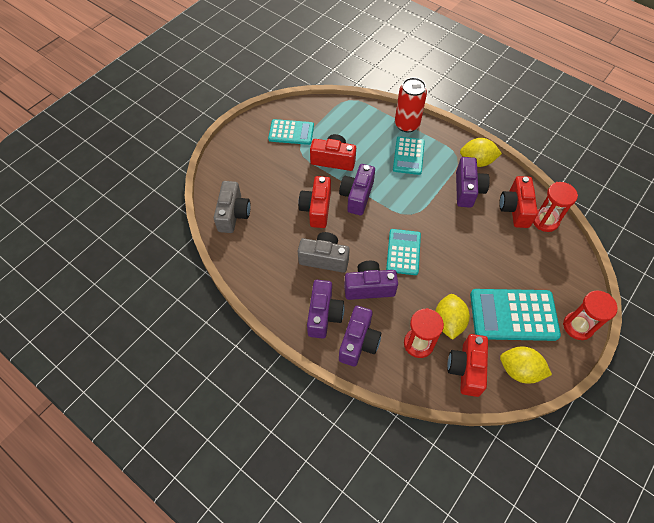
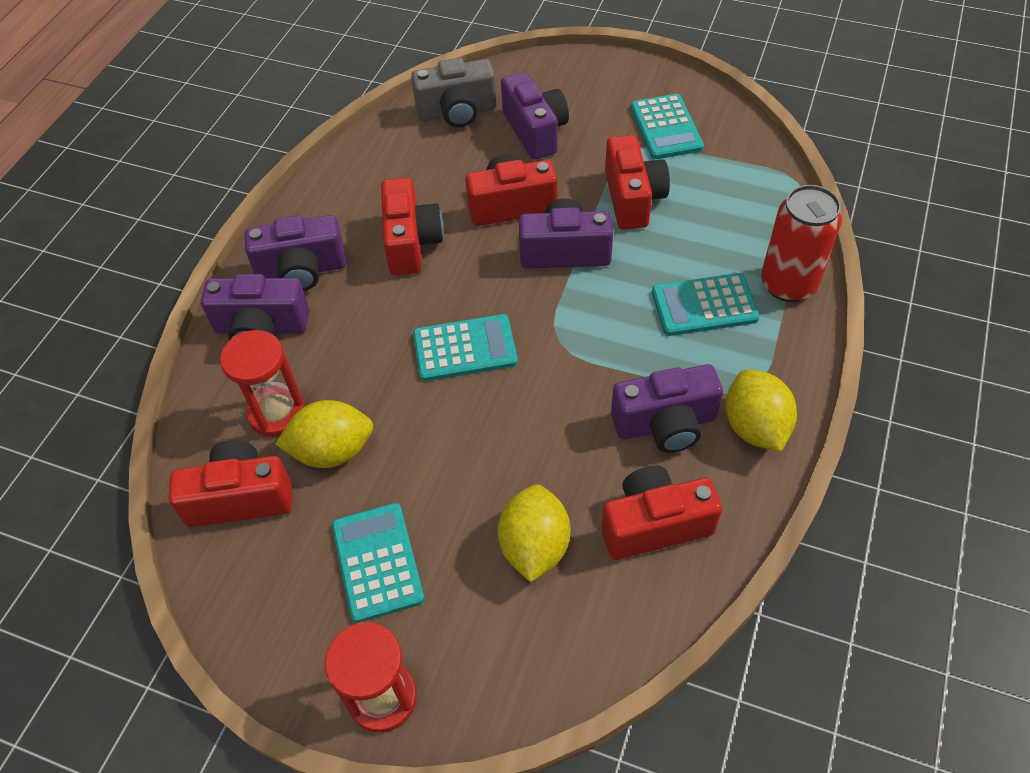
camera: 75 degrees right, 5 degrees down
(324, 259) = (411, 242): grey camera -> red camera
(369, 287) = (372, 316): purple camera -> purple camera (535, 131)
(513, 315) = (377, 562): turquoise calculator -> turquoise calculator, size x0.64
(519, 370) = (254, 592): yellow lemon -> yellow lemon (534, 546)
(545, 221) = (648, 593): red hourglass -> none

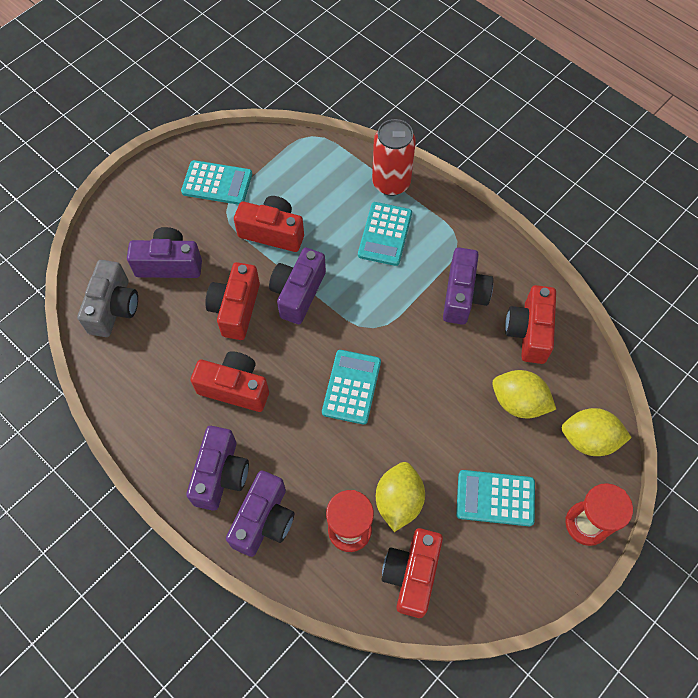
camera: 70 degrees left, 10 degrees up
(755, 427) = (485, 251): yellow lemon -> yellow lemon (589, 439)

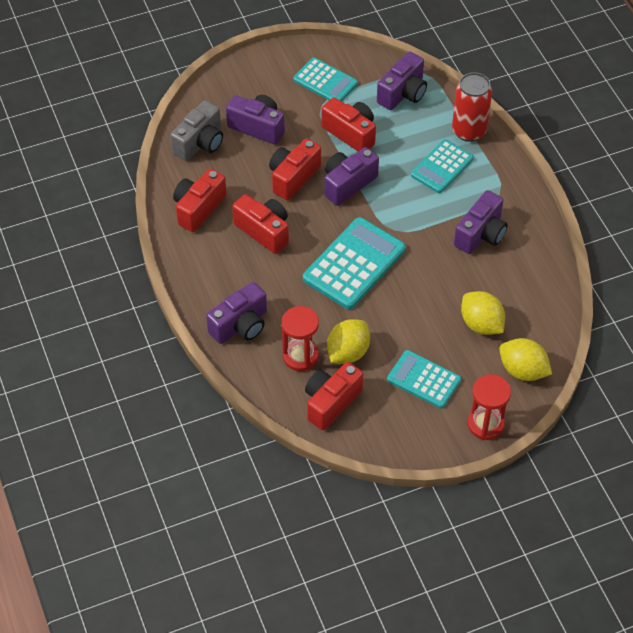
camera: 25 degrees right, 10 degrees down
(221, 474) = (224, 284): purple camera -> purple camera (403, 93)
(351, 387) = (354, 264): turquoise calculator -> turquoise calculator, size x1.57
(529, 332) = (520, 279): red camera -> red camera (198, 208)

